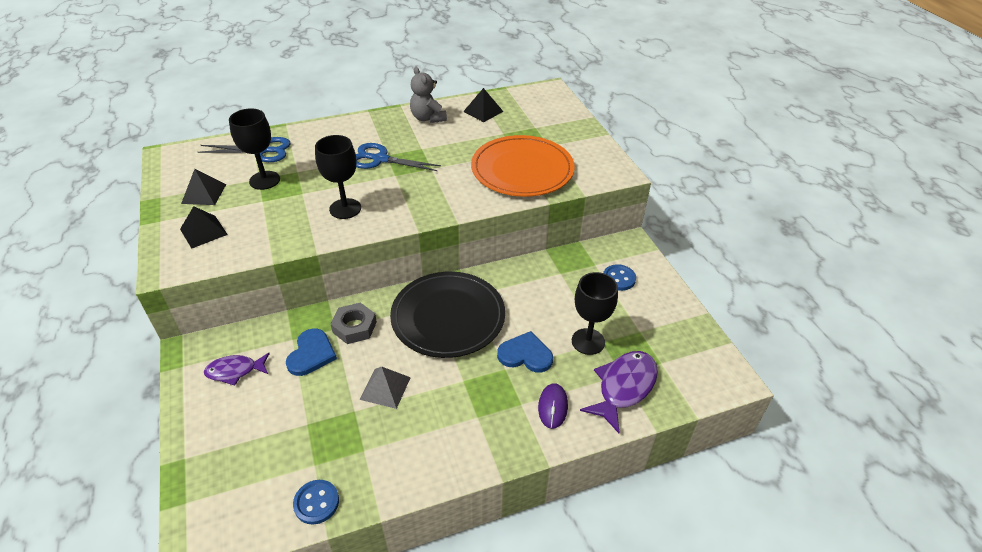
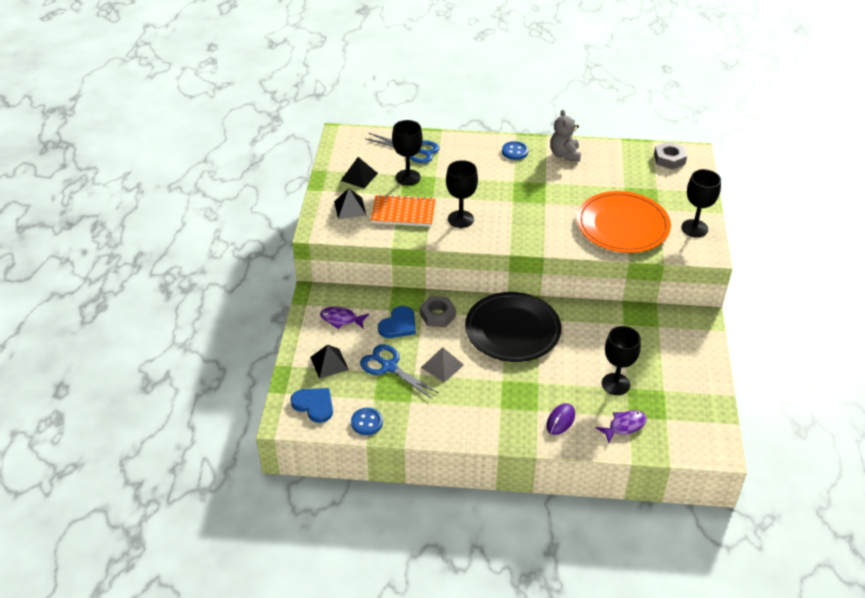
camera: 25 degrees right, 0 degrees up
(273, 219) = (403, 212): none -> orange notebook
(380, 159) = (506, 183): blue scissors -> blue scissors (389, 367)
(483, 111) = (617, 160): black pyramid -> black pyramid (329, 363)
(525, 354) = (559, 377): blue heart -> blue heart (314, 405)
(531, 99) = (669, 159): none -> grey nut
(592, 154) = (694, 228): none -> black goblet
(619, 278) = (672, 344): blue button -> blue button (515, 151)
(624, 387) = (624, 426): purple fish -> purple fish, size x0.64

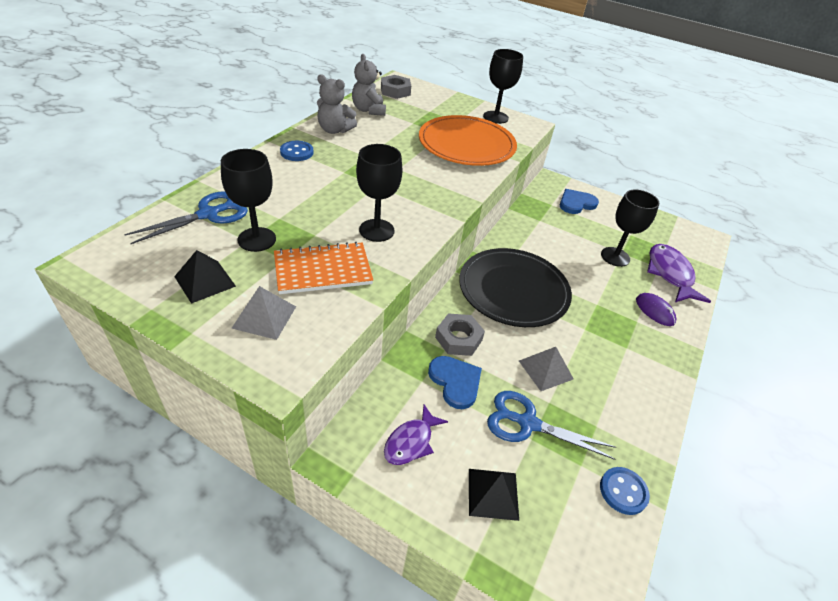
camera: 70 degrees left, 0 degrees up
(314, 405) = (572, 550): blue heart -> blue heart (576, 203)
(350, 208) = (264, 317): black pyramid -> grey pyramid
(389, 367) = (527, 423): blue scissors -> blue scissors turned 45 degrees clockwise
(403, 212) = (323, 270): orange notebook -> orange notebook turned 45 degrees clockwise
(616, 158) = (368, 110): none -> grey teddy bear
(624, 426) = (670, 274): purple fish -> purple fish, size x1.57

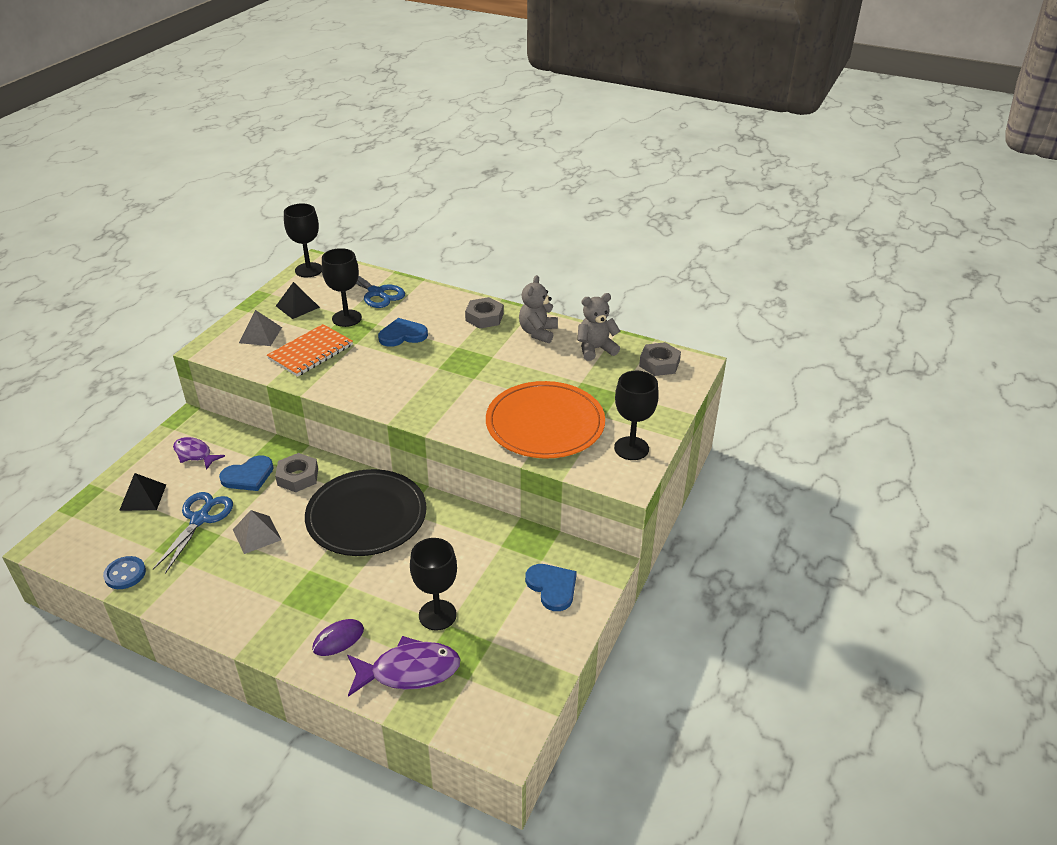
camera: 90 degrees right, 5 degrees down
(297, 152) = (484, 317): blue button -> grey nut
(310, 202) = (402, 335): none -> blue heart
(323, 270) = (311, 352): orange notebook -> orange notebook turned 60 degrees clockwise
(376, 230) = (365, 373): black goblet -> black goblet (308, 270)

